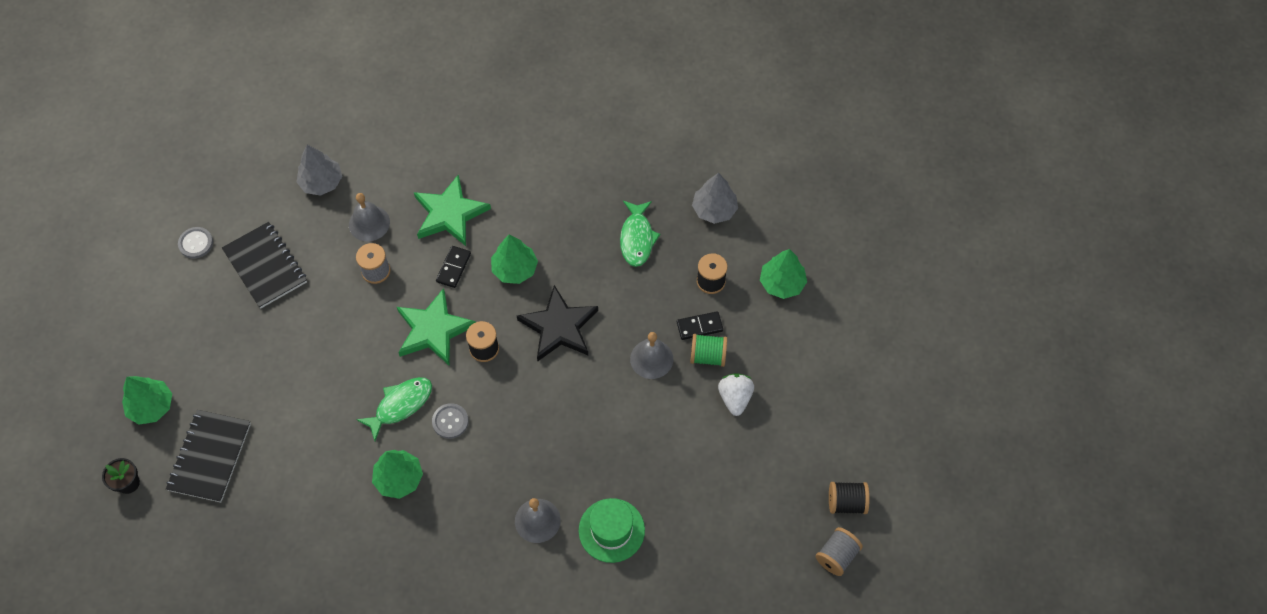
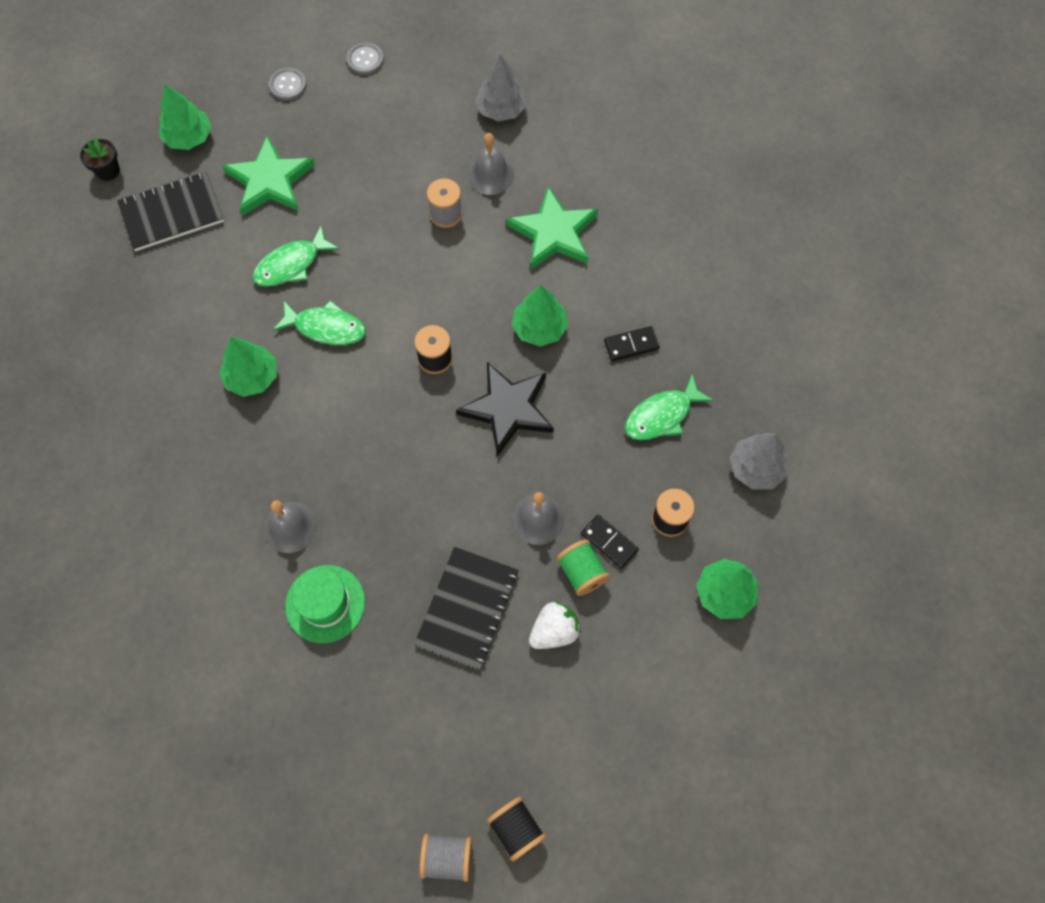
camera: 55 degrees right, 5 degrees up
(265, 266) = (383, 126): black notebook -> black notebook (467, 608)
(328, 398) = (291, 265): none -> green fish
(433, 330) = (422, 302): green star -> green star (270, 181)
(450, 421) = (339, 381): grey button -> grey button (288, 85)
(453, 268) = (499, 275): black domino -> black domino (631, 345)

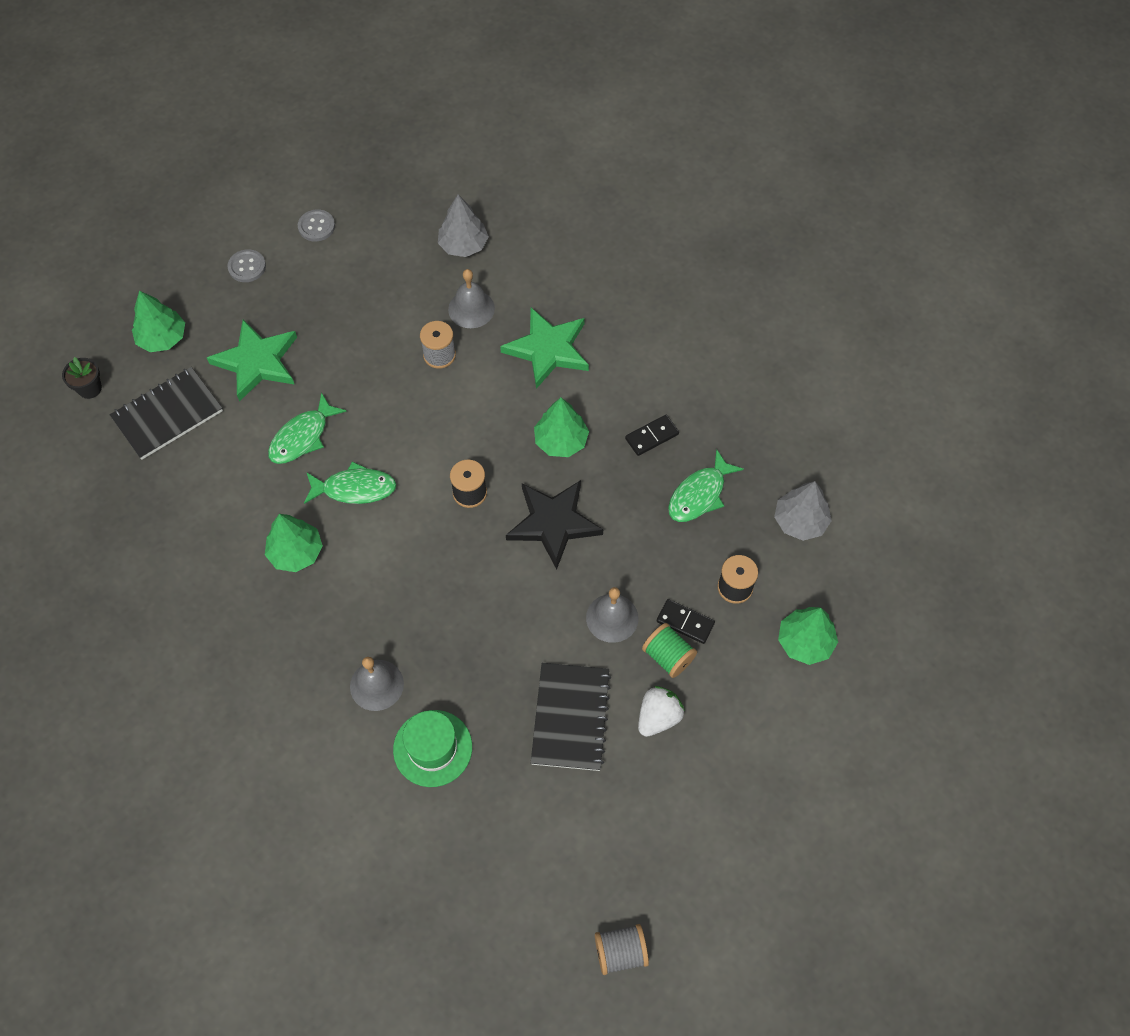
camera: 15 degrees left, 5 degrees down
(516, 829) = (677, 908): black spool -> none

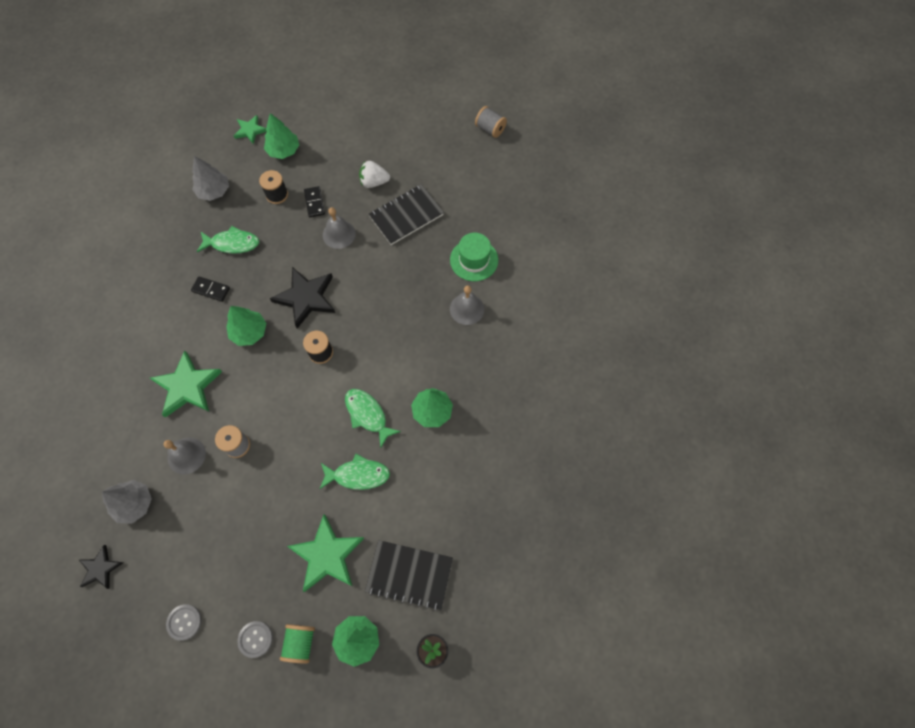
camera: 130 degrees left, 5 degrees up
(427, 193) = (100, 568): none -> black star
(668, 656) = (339, 198): green spool -> green spool (300, 643)
(874, 623) = (250, 130): none -> green star

